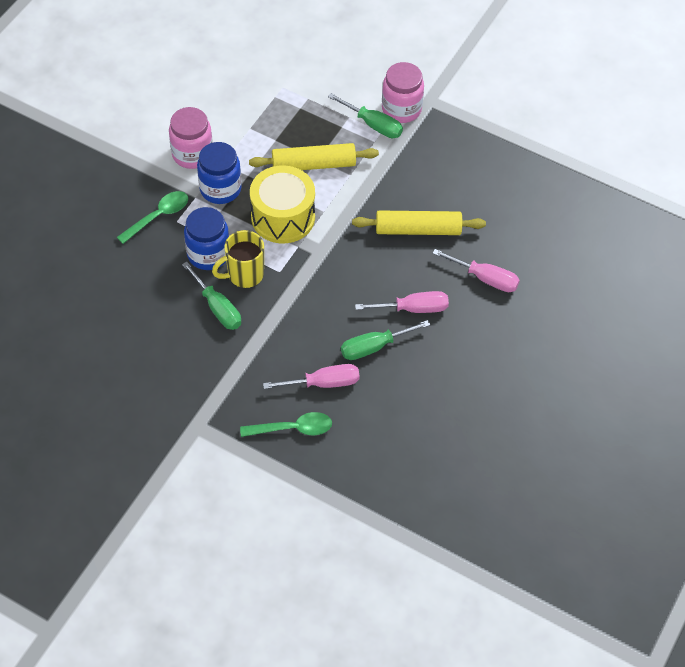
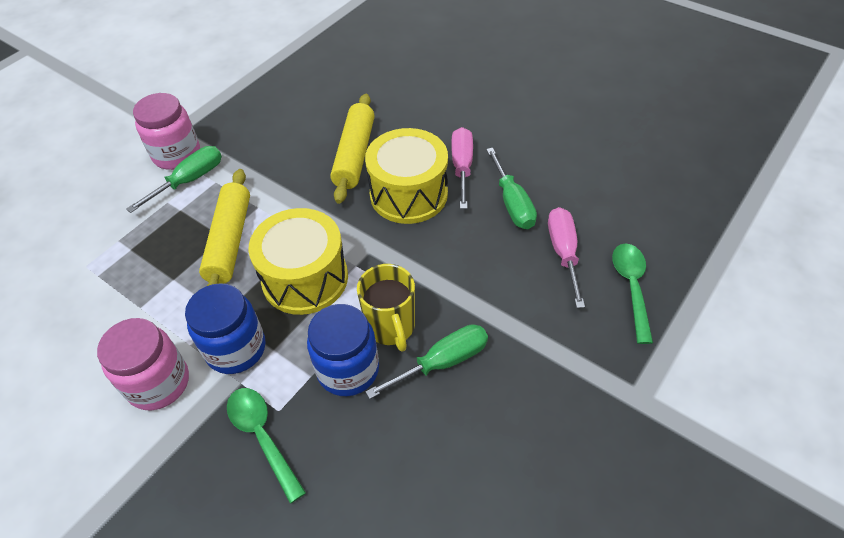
camera: 80 degrees left, 5 degrees down
(376, 273) = (408, 194): none -> yellow drum
(485, 278) = (429, 110): pink screwdriver -> none

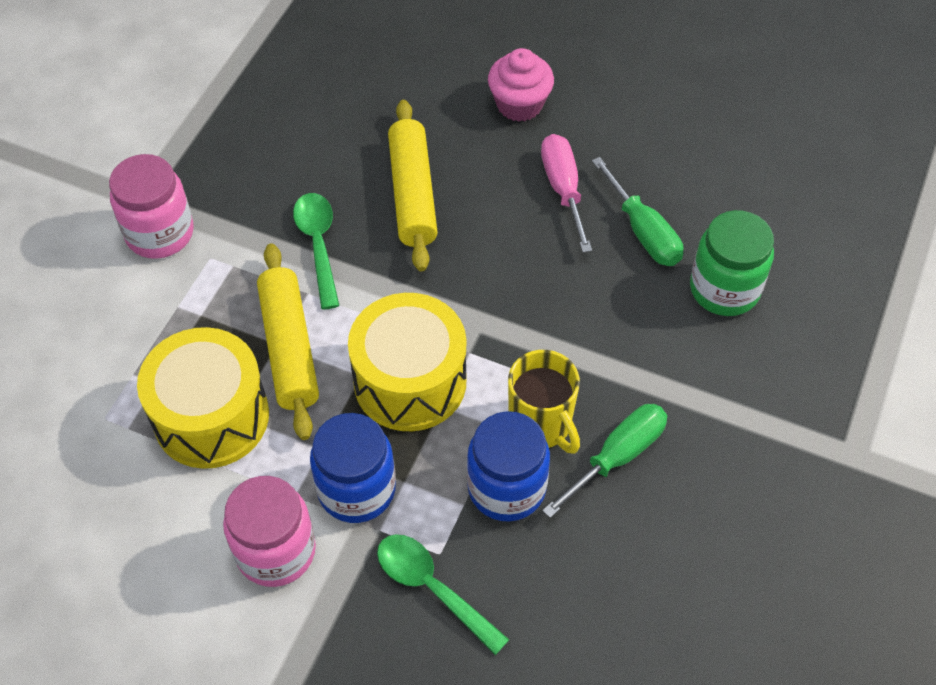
camera: 15 degrees left, 5 degrees up
(190, 180) = (196, 269): green screwdriver -> none
(408, 194) = (505, 240): yellow drum -> yellow drum (211, 417)
(449, 110) = (519, 104): none -> pink cupcake
(563, 253) = (724, 289): pink screwdriver -> green jar
(631, 287) = (815, 320): green spoon -> green spoon (318, 245)

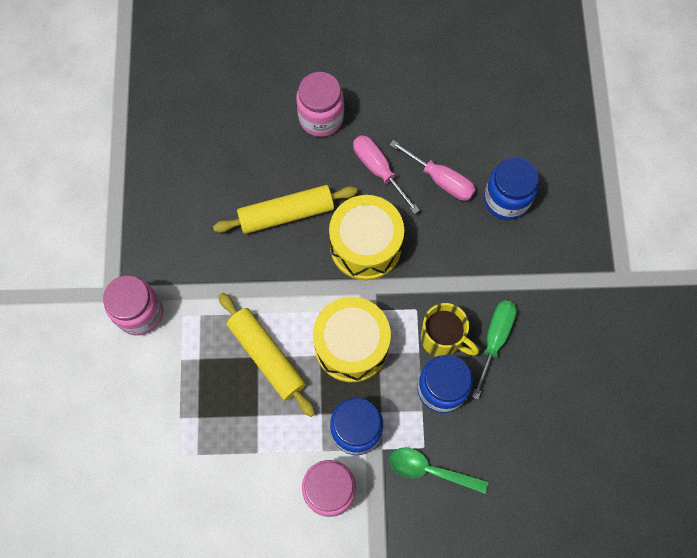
camera: 25 degrees left, 15 degrees up
(211, 417) = (244, 424): yellow drum -> yellow drum (365, 246)
(318, 245) = (246, 277): green spoon -> none
(412, 194) = (286, 214): yellow rolling pin -> yellow rolling pin turned 75 degrees counterclockwise
(519, 104) = (321, 117): pink cupcake -> pink jar
(643, 231) = (441, 180): green screwdriver -> pink screwdriver
(724, 289) = (506, 200): green jar -> blue jar

